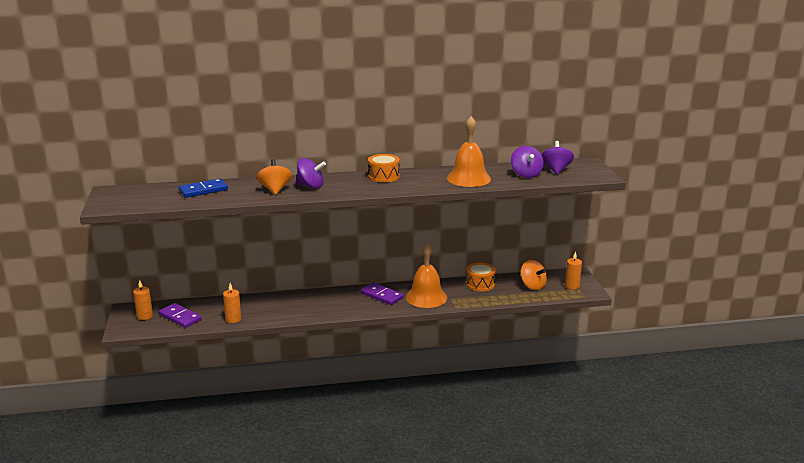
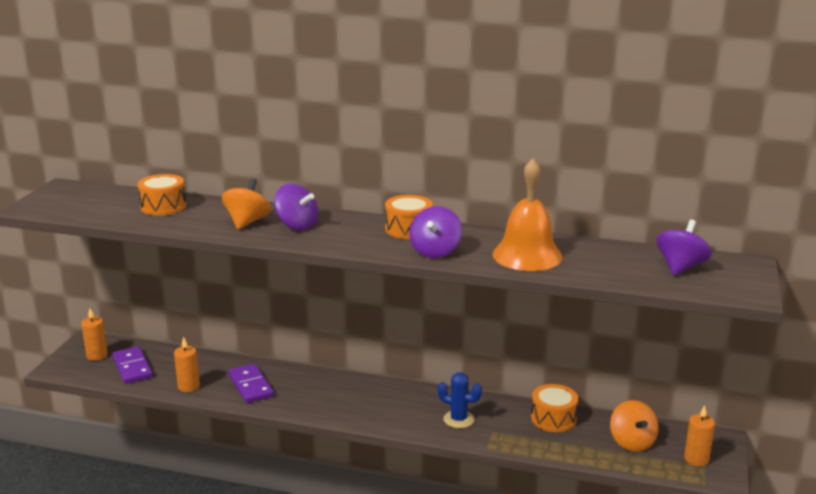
camera: 25 degrees right, 0 degrees up
(203, 190) = (163, 206): blue domino -> orange drum
(382, 295) = (400, 401): purple domino -> purple domino (251, 386)
(426, 297) = (458, 419): orange bell -> blue cactus
(526, 174) = (623, 266): purple spinning top -> purple spinning top (435, 251)

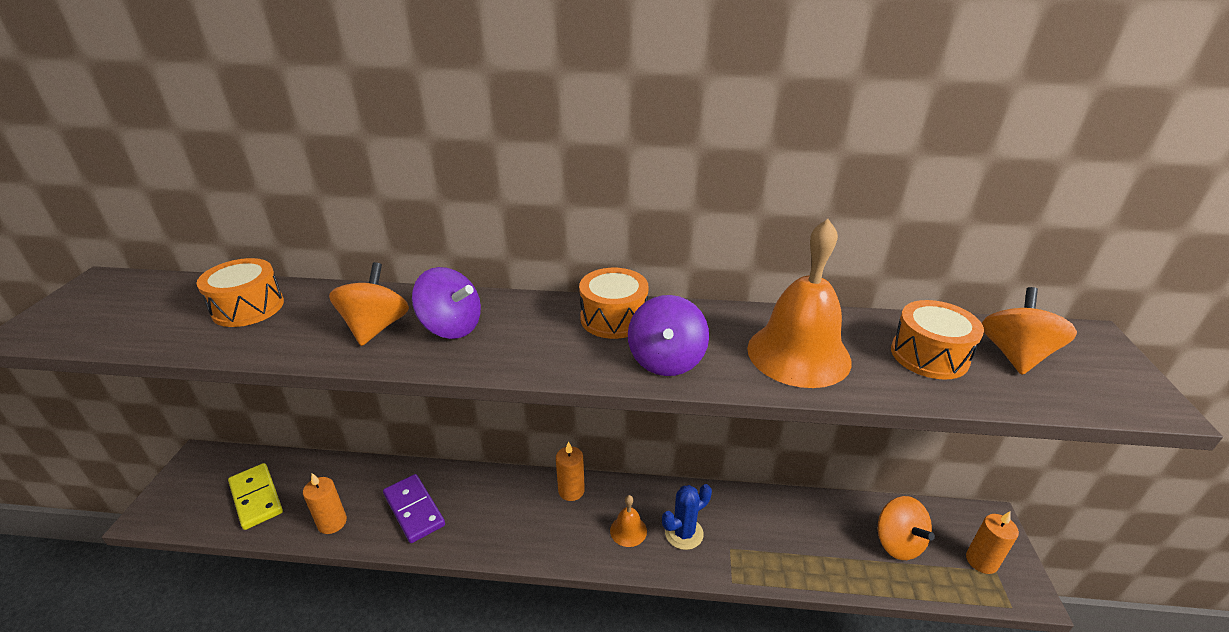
camera: 10 degrees left, 10 degrees up
(97, 355) = (209, 482): orange candle -> orange candle (571, 491)
(132, 367) = (256, 498): purple domino -> yellow domino
(415, 413) = (628, 530): none -> orange bell
(458, 419) = (684, 533): blue cactus -> blue cactus turned 45 degrees counterclockwise
(553, 418) = (794, 515): orange drum -> orange drum (929, 355)
(680, 267) = (1015, 355): purple spinning top -> orange spinning top

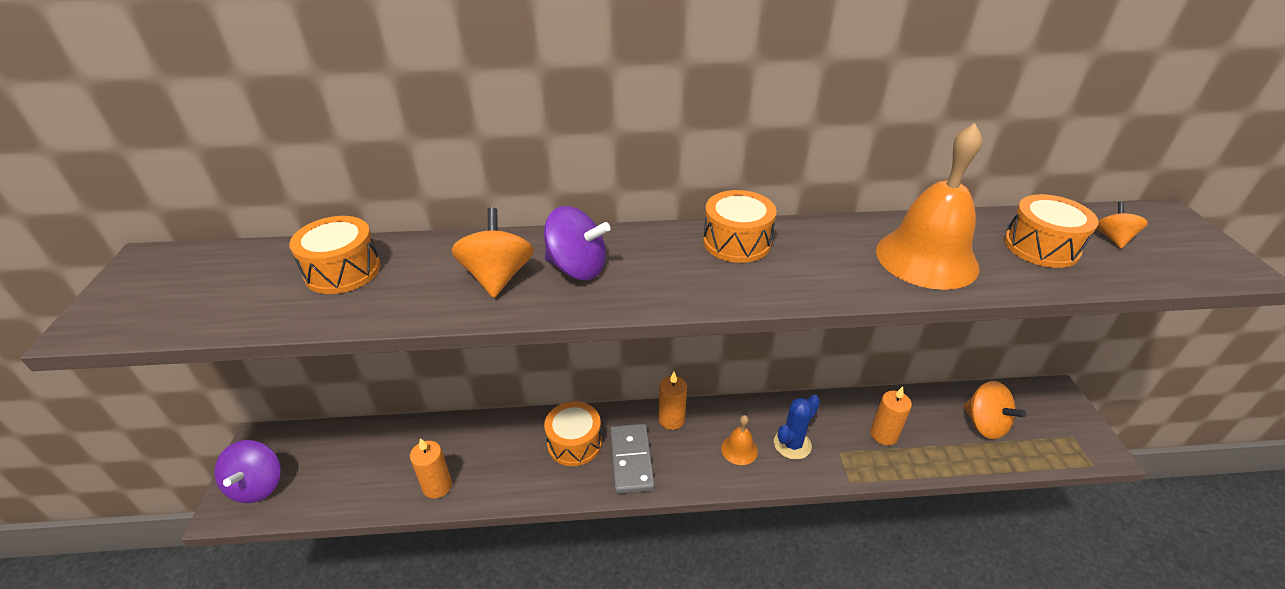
camera: 10 degrees left, 5 degrees up
(256, 498) = (344, 473): yellow domino -> none
(414, 510) = (519, 461): purple domino -> none
(471, 500) = (574, 443): none -> orange drum
(519, 525) = (631, 460): none -> grey domino
(666, 360) = (808, 278): purple spinning top -> purple spinning top (258, 485)
(981, 561) = (1059, 430): orange candle -> orange candle (883, 435)
(1015, 355) = (1113, 238): orange spinning top -> orange spinning top, size x0.57

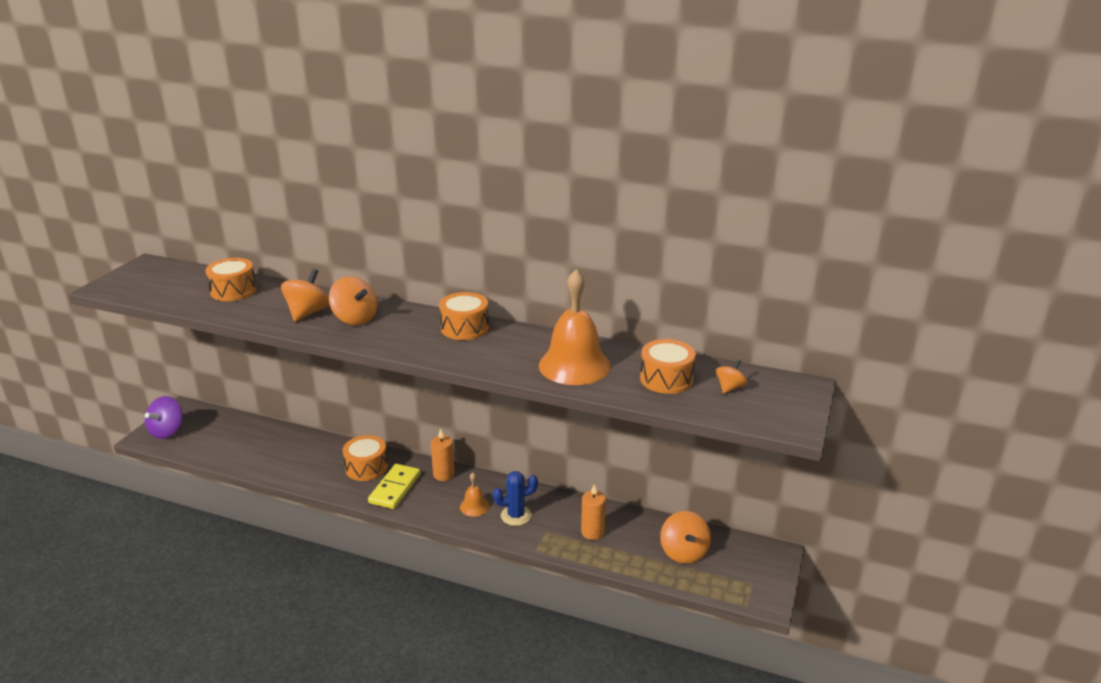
camera: 25 degrees right, 10 degrees down
(437, 486) = (264, 463): orange candle -> none
(577, 268) = (355, 319): purple spinning top -> orange spinning top
(631, 460) = (395, 488): grey domino -> yellow domino

